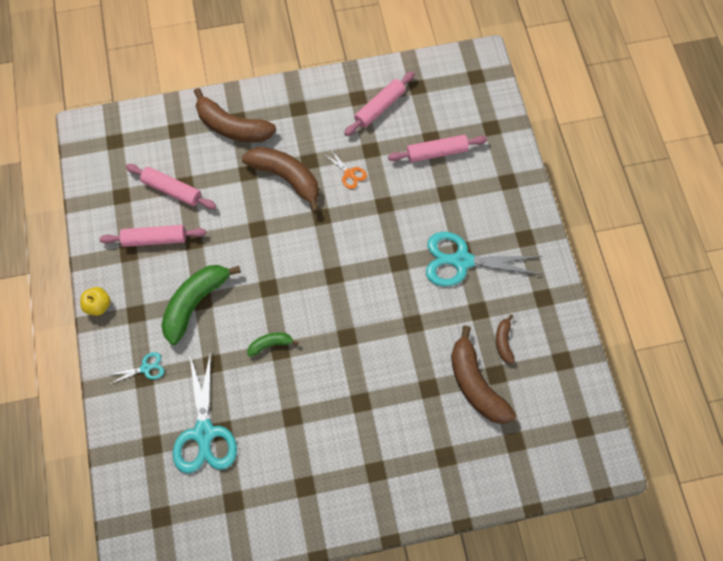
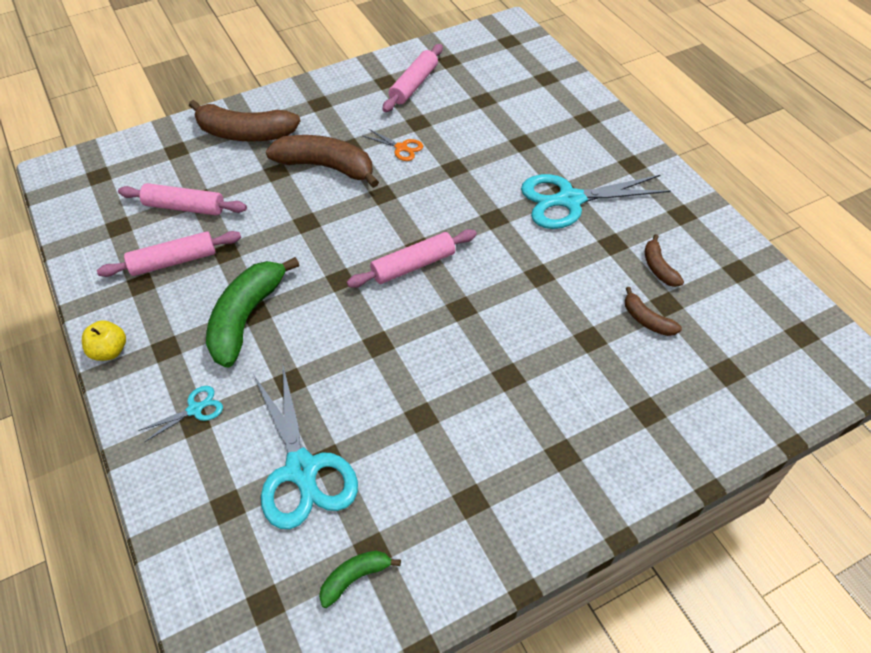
camera: 15 degrees left, 15 degrees down
(270, 344) = (363, 340): green banana -> green banana (355, 577)
(437, 152) = (495, 110): pink rolling pin -> pink rolling pin (413, 265)
(475, 384) = (646, 320): brown banana -> brown banana, size x0.49

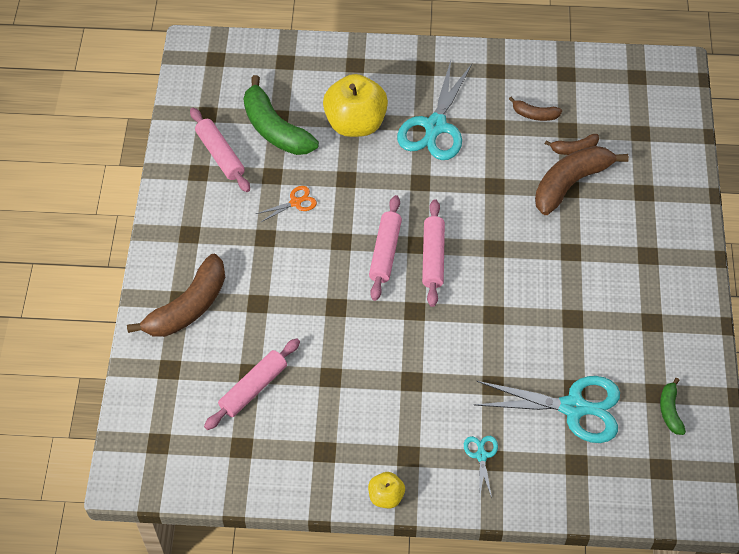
camera: 60 degrees left, 5 degrees up
(173, 261) = (315, 418): pink rolling pin -> pink rolling pin (385, 252)
(246, 317) = (412, 389): green banana -> green banana (275, 129)
(326, 167) = (279, 265): brown banana -> brown banana (571, 183)
(521, 147) = (355, 123): none -> yellow apple

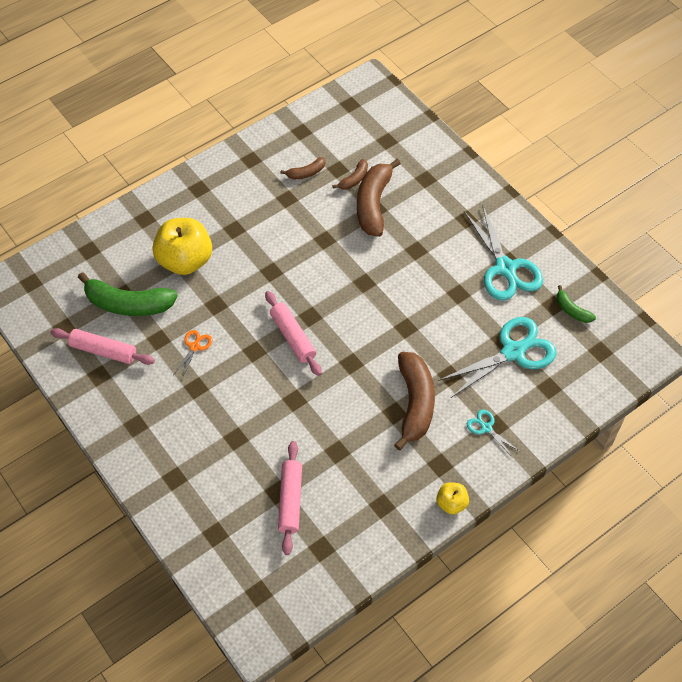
camera: 40 degrees left, 0 degrees up
(188, 307) = (186, 479): brown banana -> brown banana (415, 403)
(433, 257) = (329, 317): pink rolling pin -> none
(435, 126) = (245, 225): turquoise scissors -> turquoise scissors (505, 268)

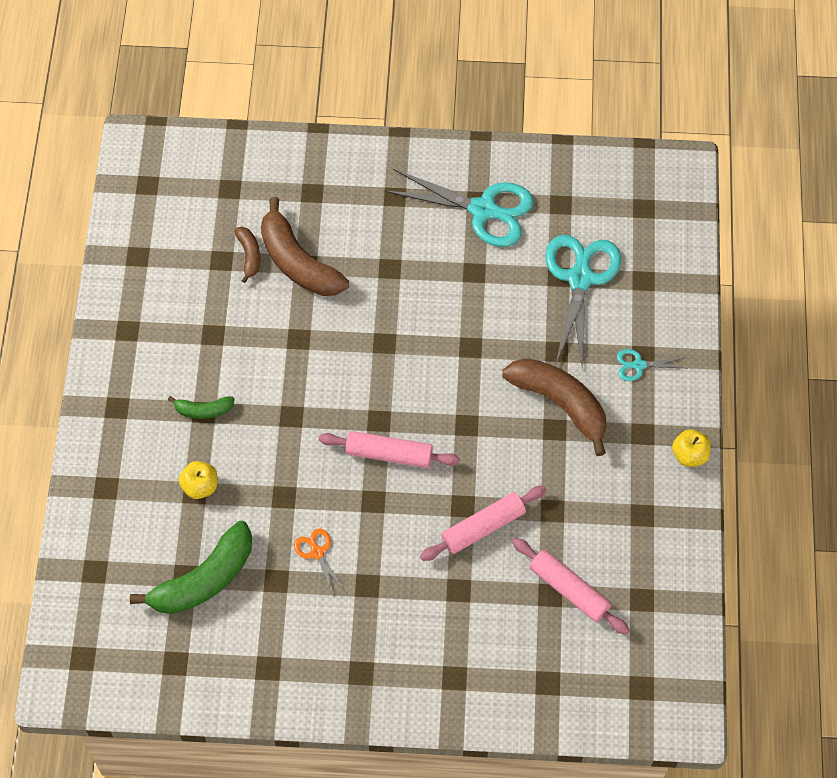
camera: 50 degrees left, 5 degrees up
(103, 351) = (242, 643): pink rolling pin -> pink rolling pin (483, 527)
(185, 261) = (200, 486): yellow apple -> yellow apple, size x0.49
(306, 173) = (197, 292): brown banana -> none
(572, 310) = (580, 194): green banana -> green banana (203, 410)

